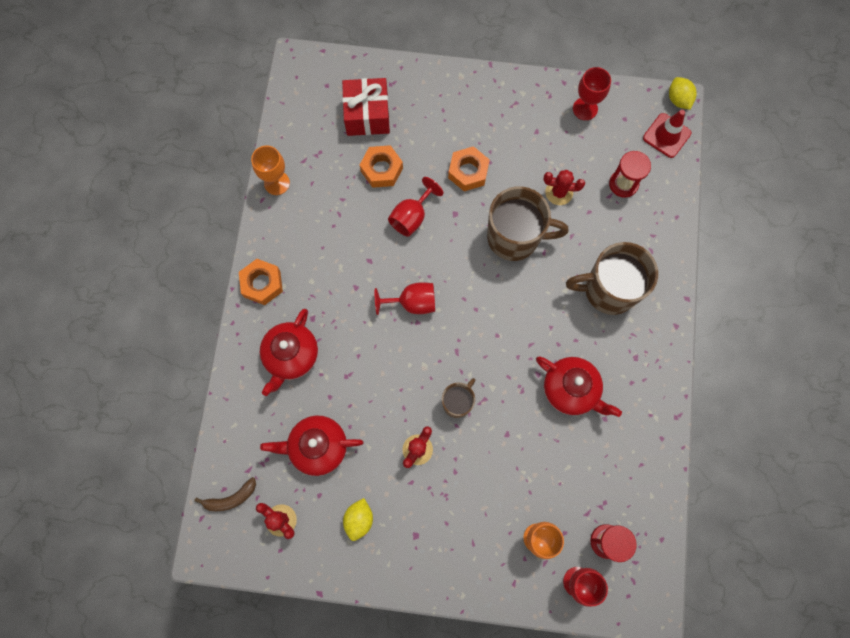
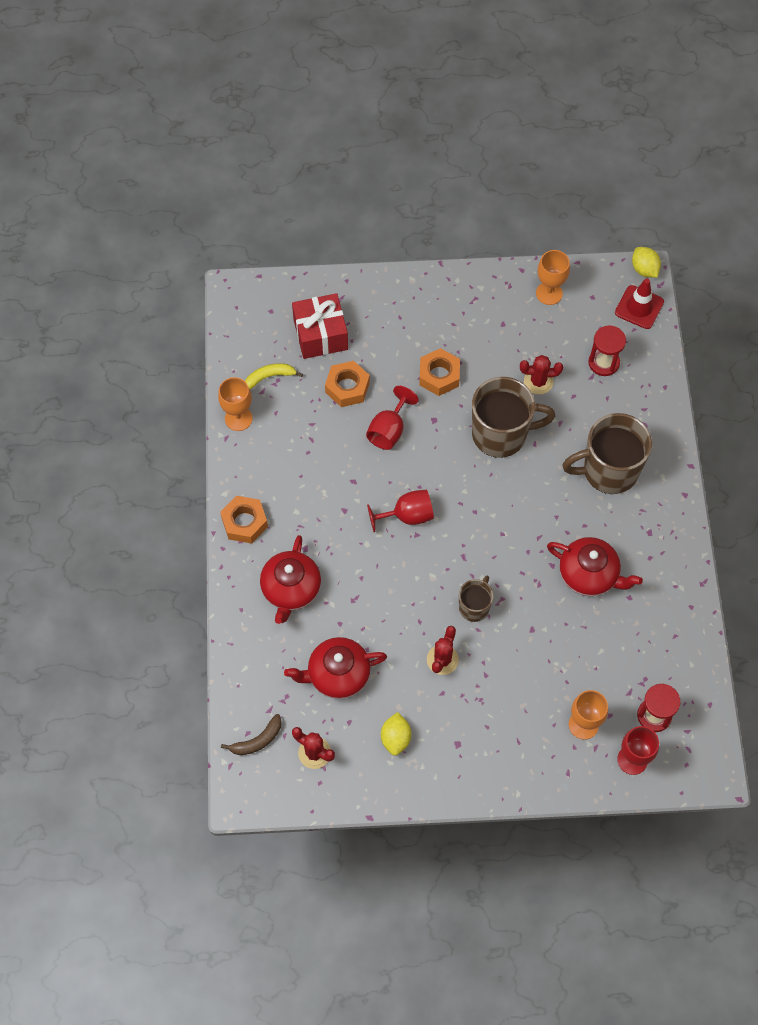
camera: 10 degrees left, 10 degrees down
(313, 148) = (269, 377): none -> yellow banana
(585, 109) = (549, 293): red goblet -> orange goblet

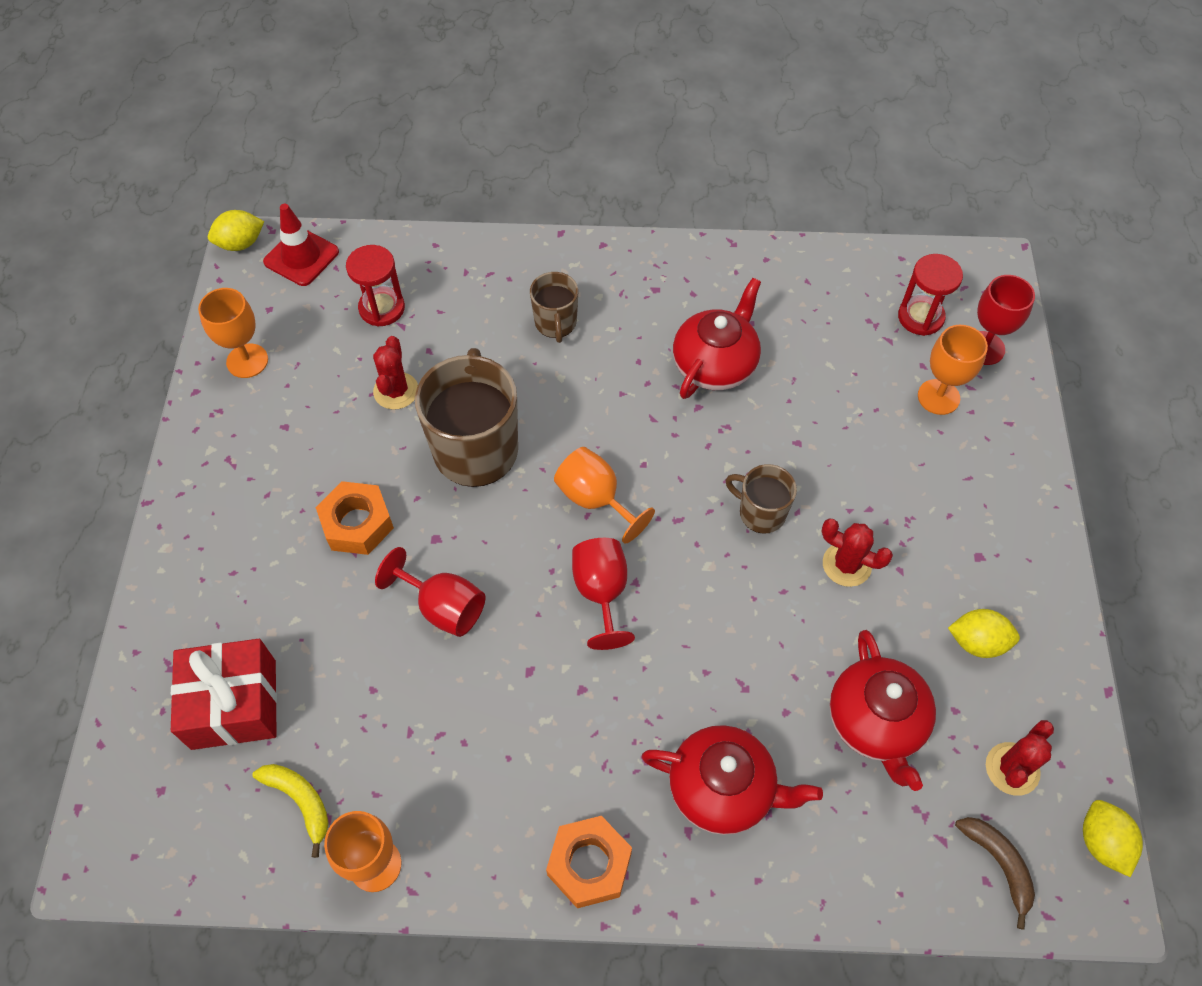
camera: 85 degrees left, 5 degrees down
(269, 377) = (300, 801): yellow banana -> yellow banana turned 150 degrees clockwise
(273, 801) = (1102, 842): none -> yellow lemon
(347, 387) = (350, 667): orange nut -> none
(472, 507) = (595, 499): none -> orange goblet
(608, 470) = (556, 323): brown mug -> brown mug, size x0.53

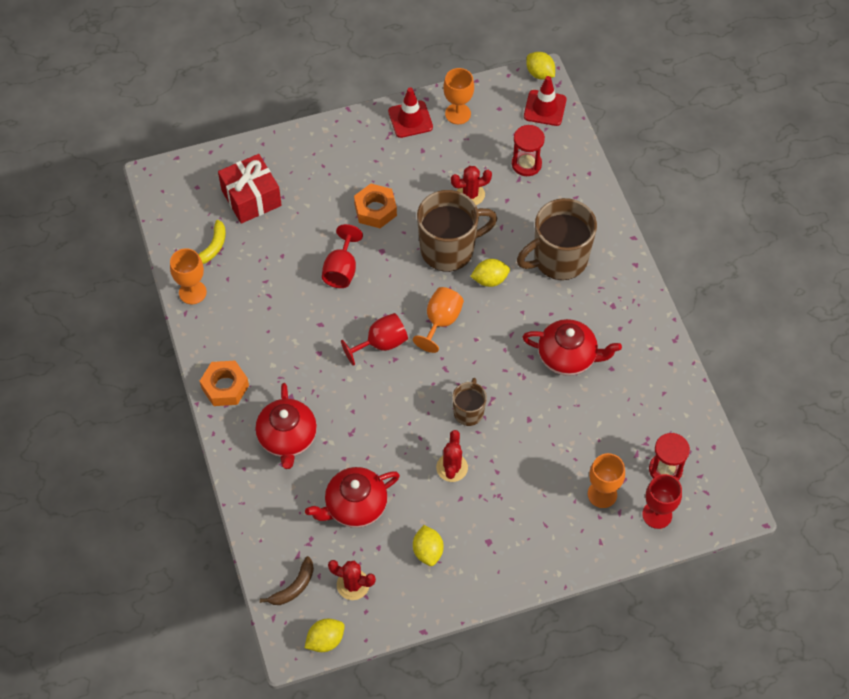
camera: 70 degrees right, 0 degrees up
(219, 424) = (410, 119): none -> red traffic cone
(552, 414) = (490, 280): none -> yellow lemon
(556, 323) = (559, 259): brown mug -> brown mug, size x1.88

